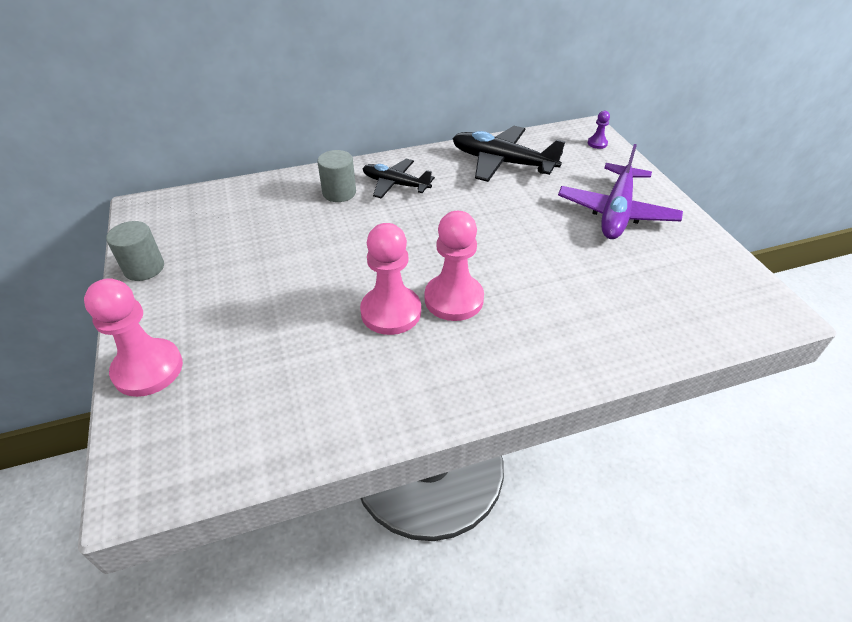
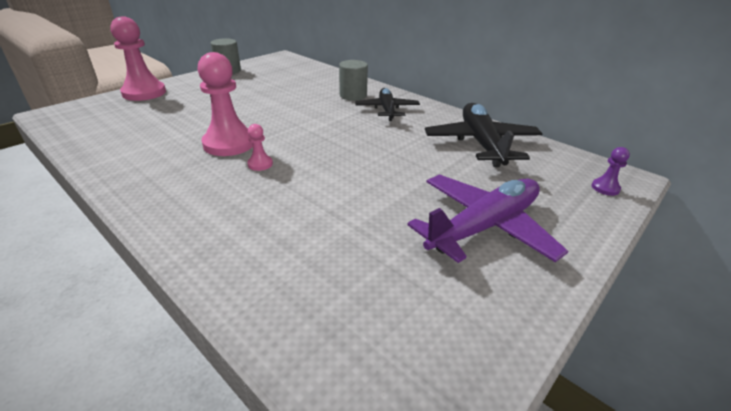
camera: 60 degrees right, 10 degrees down
(454, 299) = (260, 164): pink pawn -> pink pawn, size x0.45
(616, 212) = (484, 226): purple plane -> purple plane turned 150 degrees clockwise

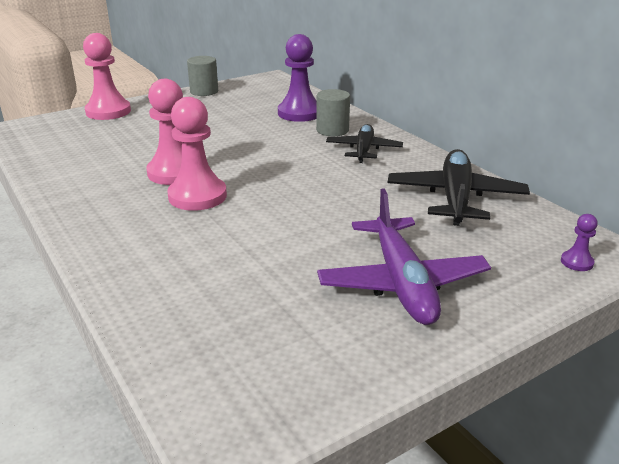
camera: 15 degrees right, 5 degrees down
(260, 164) = (197, 196): pink pawn -> pink pawn, size x2.22
(319, 83) = (299, 113): none -> purple pawn
(484, 226) = (402, 283): purple plane -> purple plane turned 105 degrees clockwise

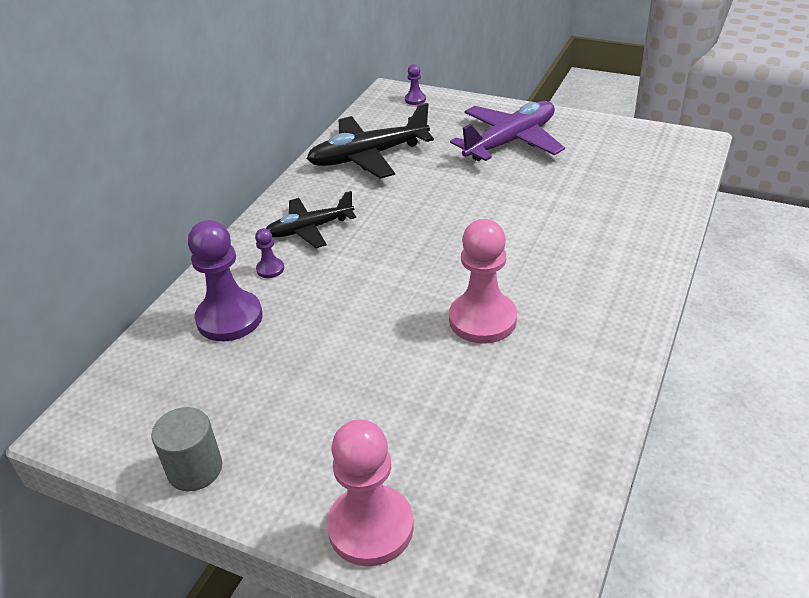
camera: 120 degrees left, 10 degrees up
(197, 196) = (509, 276): pink pawn -> none
(332, 130) = (270, 269): grey cylinder -> purple pawn

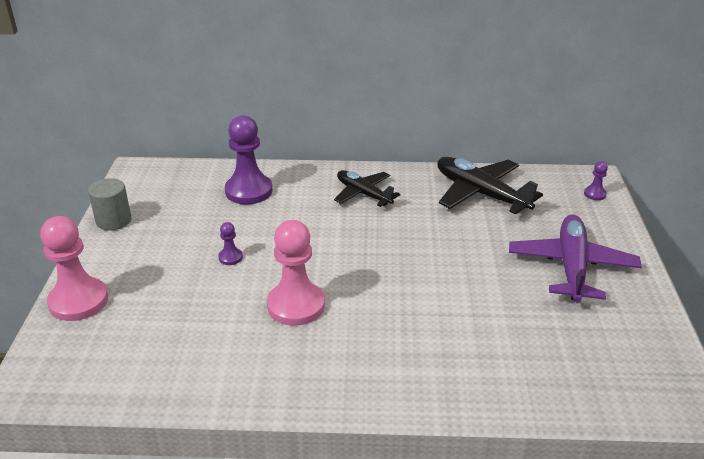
camera: 65 degrees right, 5 degrees down
(270, 269) = (307, 191): purple pawn -> purple pawn (230, 257)
(510, 141) = (571, 266): purple plane -> purple plane turned 105 degrees counterclockwise

